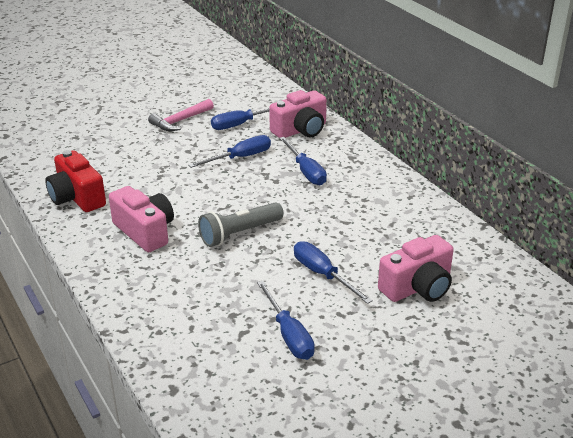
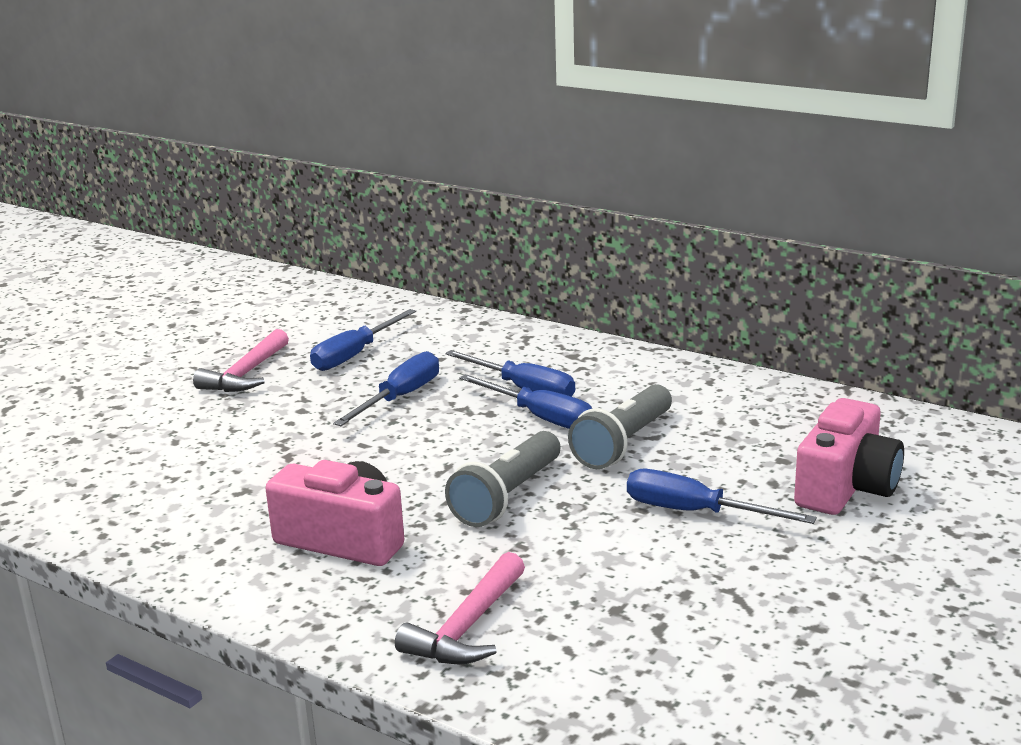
camera: 25 degrees left, 10 degrees down
(77, 197) = (166, 525): red camera -> none
(157, 299) = (467, 627): none -> pink hammer
(288, 335) = (732, 607): blue screwdriver -> blue screwdriver (540, 417)
(300, 130) = (459, 340): pink camera -> none
(325, 221) = (623, 444): none -> grey flashlight

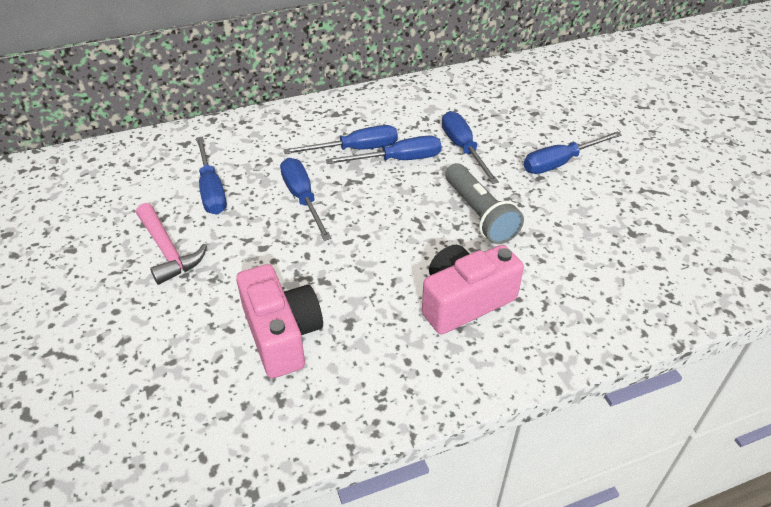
camera: 55 degrees left, 20 degrees up
(467, 627) = (610, 294): pink hammer -> none
(623, 444) = (463, 148): grey flashlight -> blue screwdriver
(846, 487) = (579, 110): pink camera -> pink camera (281, 334)

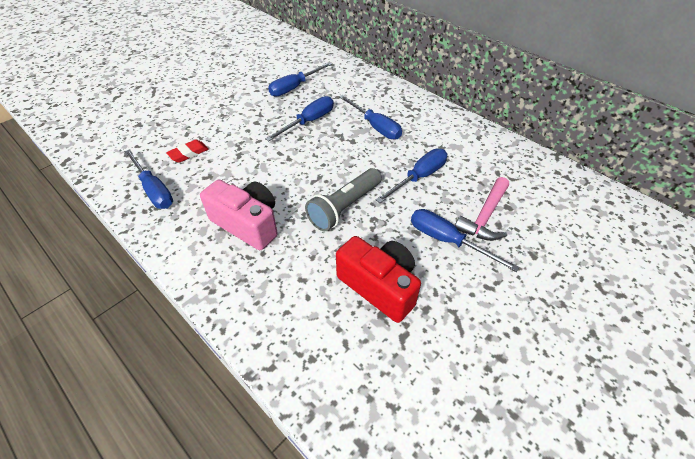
camera: 65 degrees right, 5 degrees up
(168, 251) = (237, 92): pink hammer -> pink hammer (484, 217)
(281, 334) = (188, 153): pink camera -> red eraser
(398, 160) = (378, 149): blue screwdriver -> blue screwdriver (154, 190)
(599, 224) = (379, 286): none -> red camera

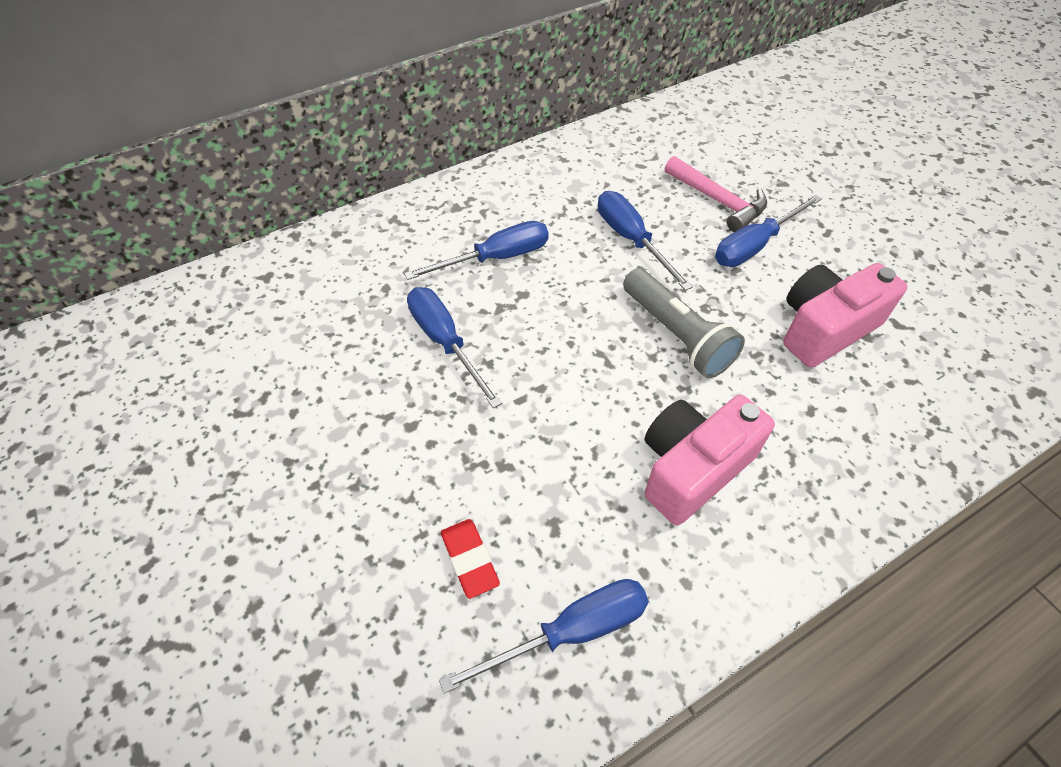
camera: 75 degrees left, 5 degrees up
(295, 87) = (319, 345): blue screwdriver -> none
(379, 286) = (825, 328): red camera -> pink camera

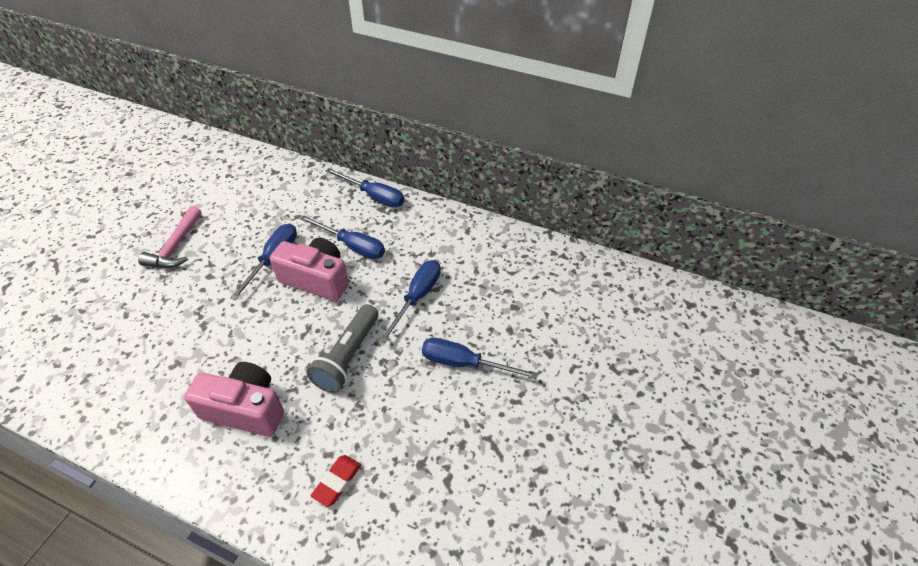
camera: 55 degrees right, 5 degrees down
(469, 559) = (139, 340): red eraser -> red eraser (337, 482)
(571, 632) = (114, 401): blue screwdriver -> blue screwdriver (374, 196)
(718, 201) = (494, 325): pink hammer -> pink hammer (175, 247)
(825, 328) = (410, 435): pink camera -> pink camera (316, 279)

